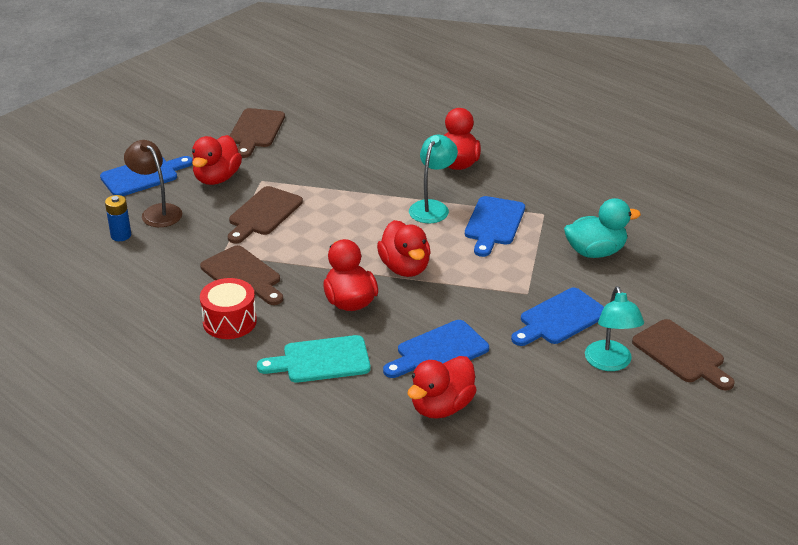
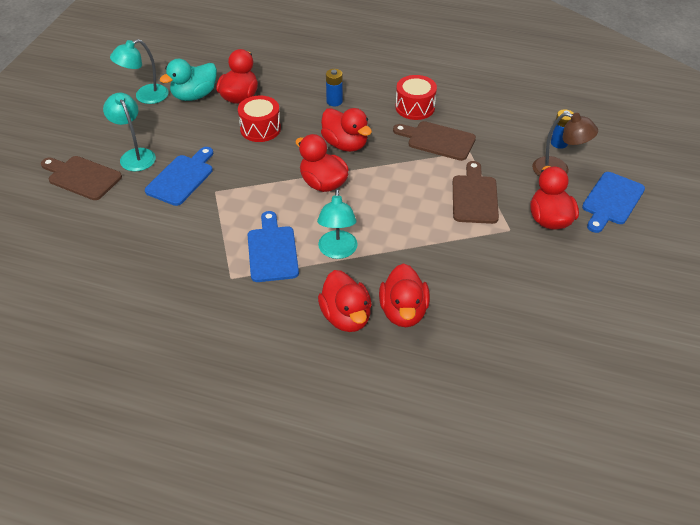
camera: 155 degrees right, 10 degrees up
(255, 131) = (577, 290): brown cutting board -> none
(321, 360) = (334, 101): turquoise cutting board -> blue battery
(408, 154) = (403, 312): none -> red duck
(438, 351) = (260, 129): blue cutting board -> red drum
(576, 451) = (145, 96): none -> turquoise lamp
(595, 252) = (169, 249): turquoise duck -> turquoise duck (194, 96)

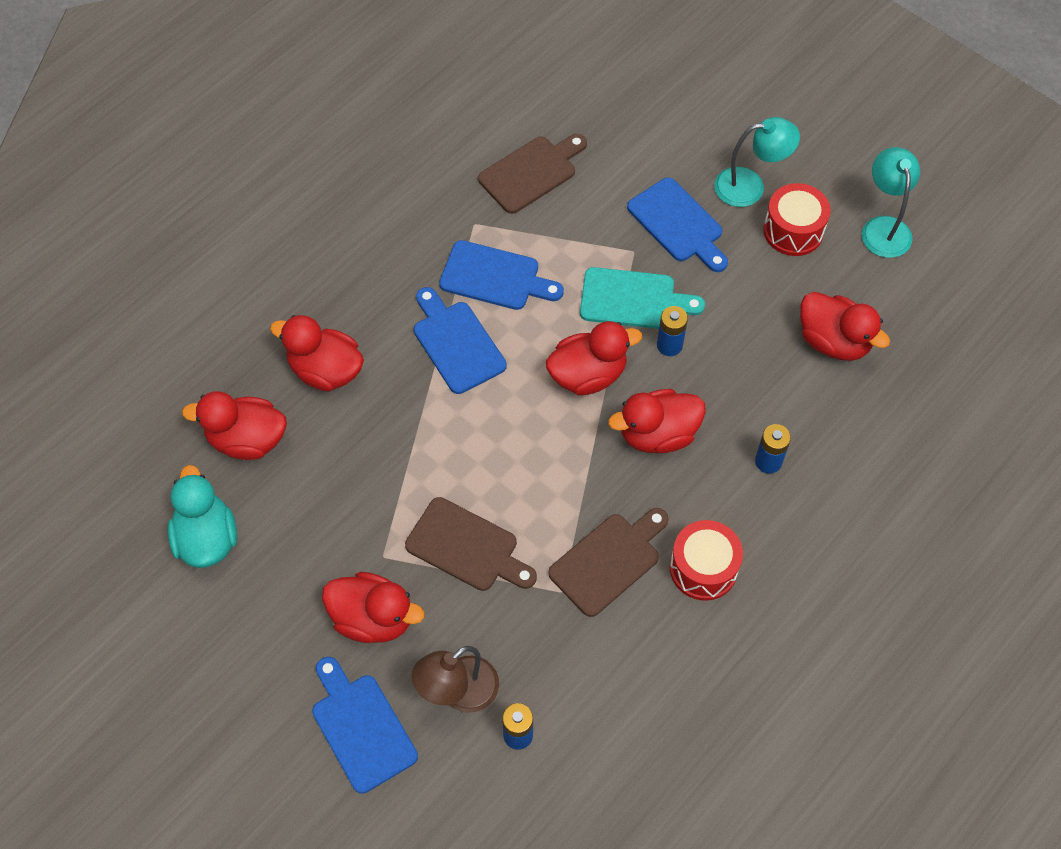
camera: 115 degrees right, 15 degrees up
(82, 177) = (731, 124): brown cutting board -> brown cutting board (531, 172)
(194, 96) = (861, 286): turquoise duck -> turquoise duck (207, 538)
(254, 181) = (633, 299): none -> turquoise cutting board
(260, 129) = (743, 342): red drum -> red drum (793, 231)
(280, 156) = (669, 345): none -> blue battery
(337, 251) = (456, 343): turquoise lamp -> blue cutting board
(346, 317) = (352, 312): red duck -> red duck (247, 440)

